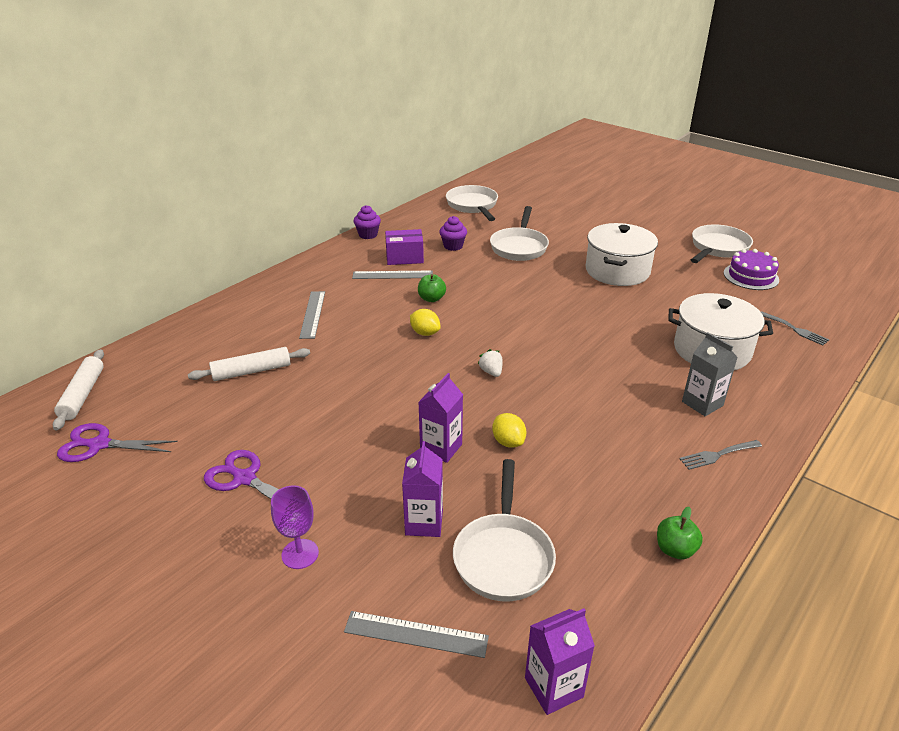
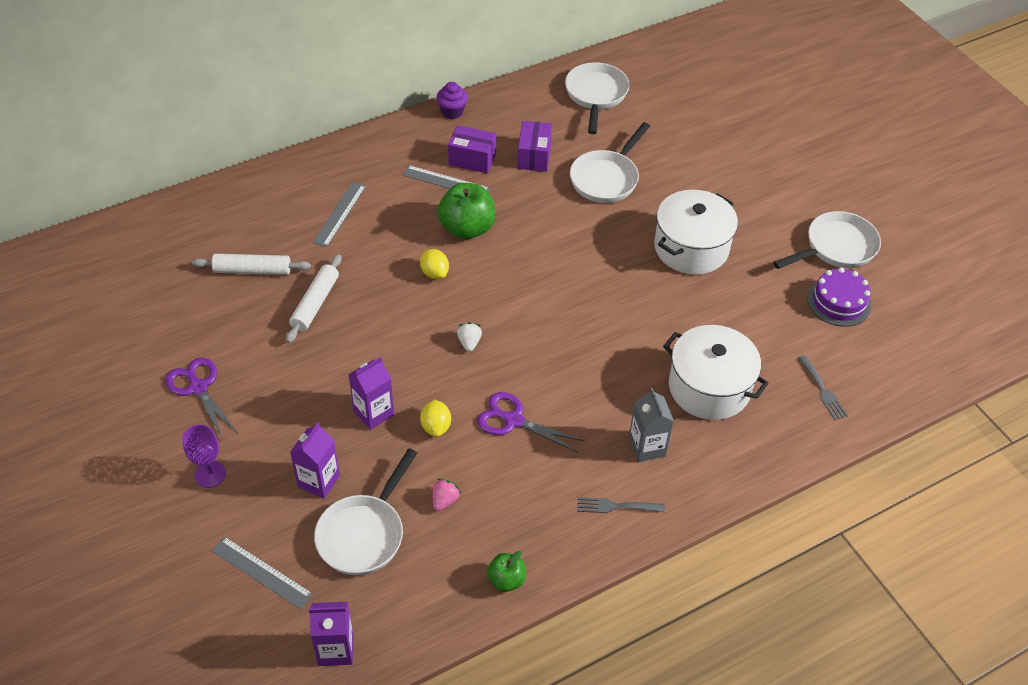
camera: 20 degrees right, 15 degrees up
(83, 395) = (102, 252): white rolling pin -> white rolling pin (315, 303)
(99, 445) = (98, 313): purple scissors -> purple scissors (514, 420)
(431, 299) = (467, 228): green apple -> green apple, size x1.84
(453, 246) = (534, 156): purple cupcake -> purple box
(562, 499) = (444, 500): none -> pink strawberry

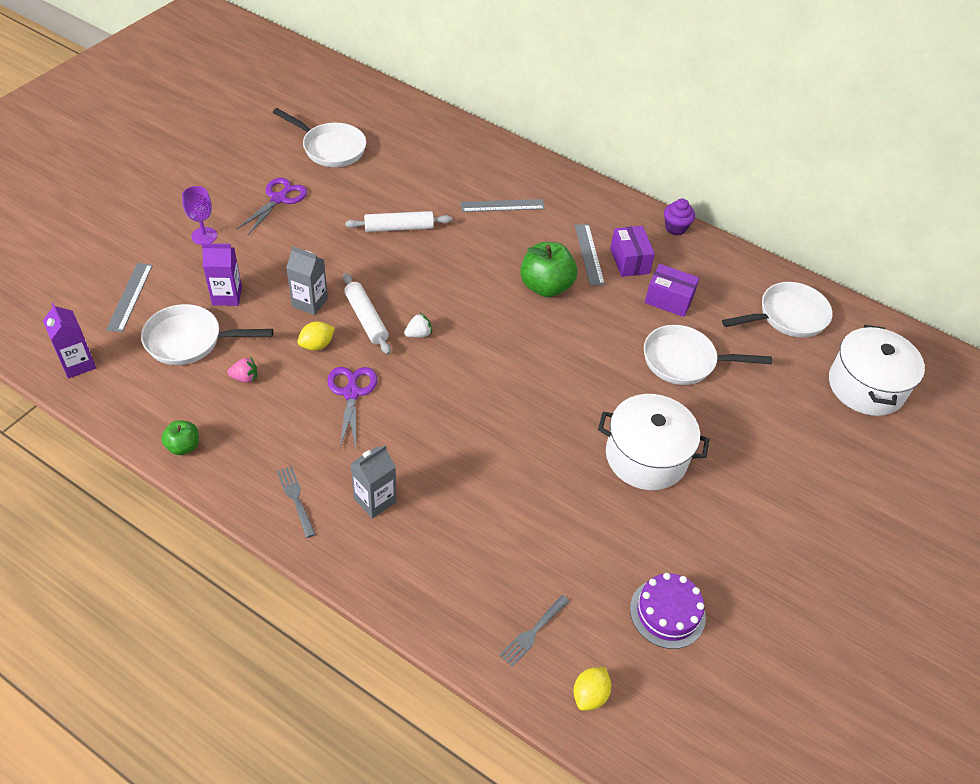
camera: 60 degrees right, 0 degrees up
(252, 270) = (409, 182): white rolling pin -> white rolling pin (366, 318)
(374, 413) = (310, 302): purple carton -> grey carton
(434, 273) = (480, 285): yellow lemon -> yellow lemon (590, 695)
(534, 156) = (668, 300): purple box -> purple box turned 45 degrees clockwise
(709, 387) = (475, 528): white pot -> white pot (866, 386)
(836, 247) = (745, 588): white pan -> white pan (330, 148)

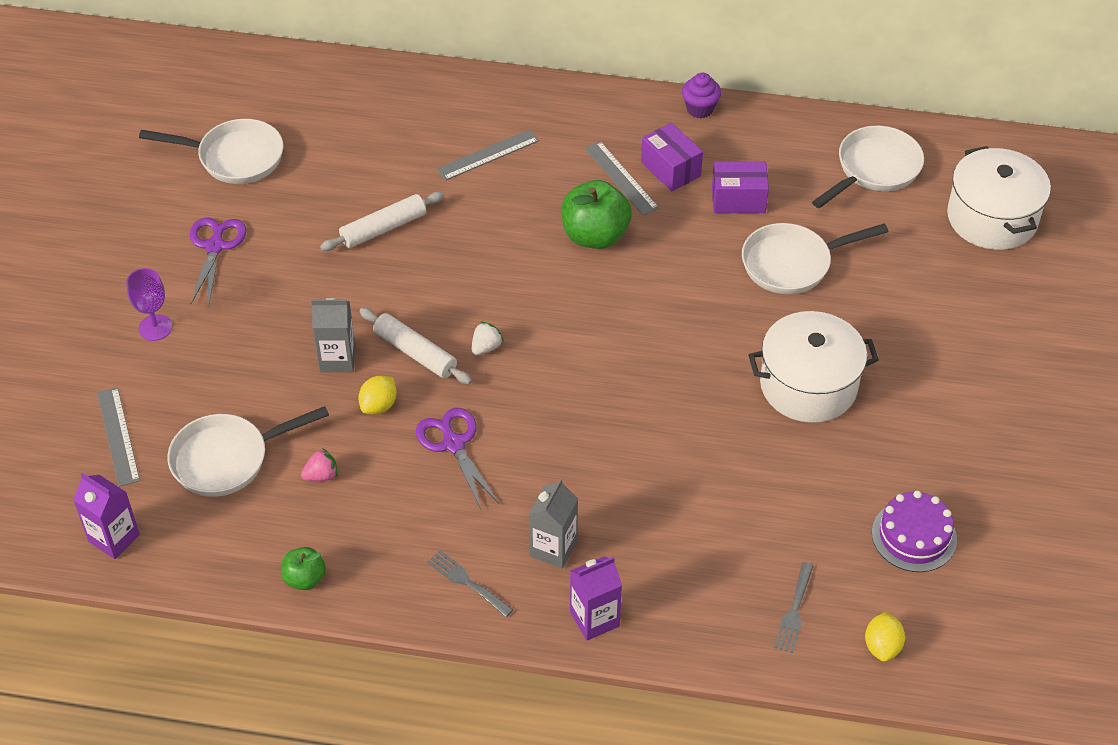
camera: 20 degrees left, 0 degrees up
(227, 296) = (234, 389): purple carton -> purple carton (594, 619)

